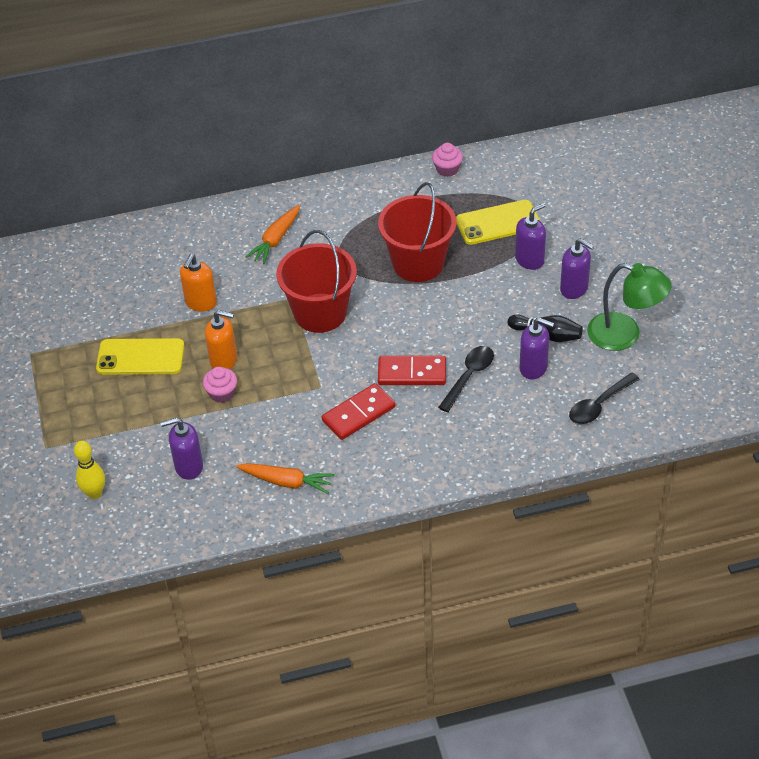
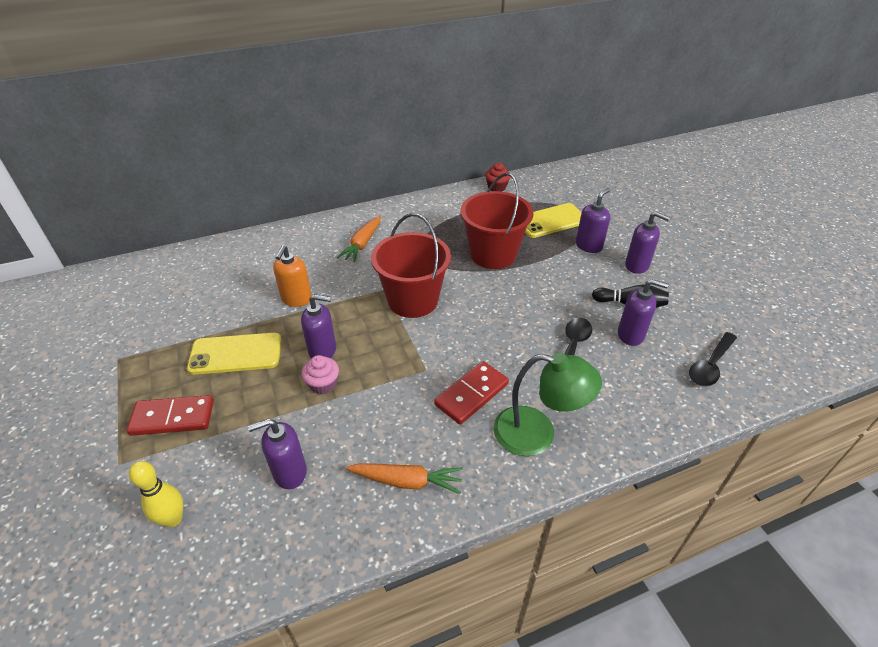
camera: 10 degrees left, 5 degrees down
(224, 360) = (323, 350): orange soap dispenser -> purple soap dispenser
(412, 373) = (515, 348): red domino -> red domino (173, 417)
(447, 169) = (496, 187): pink cupcake -> red cupcake
(624, 335) = (700, 300): green lamp -> green lamp (537, 434)

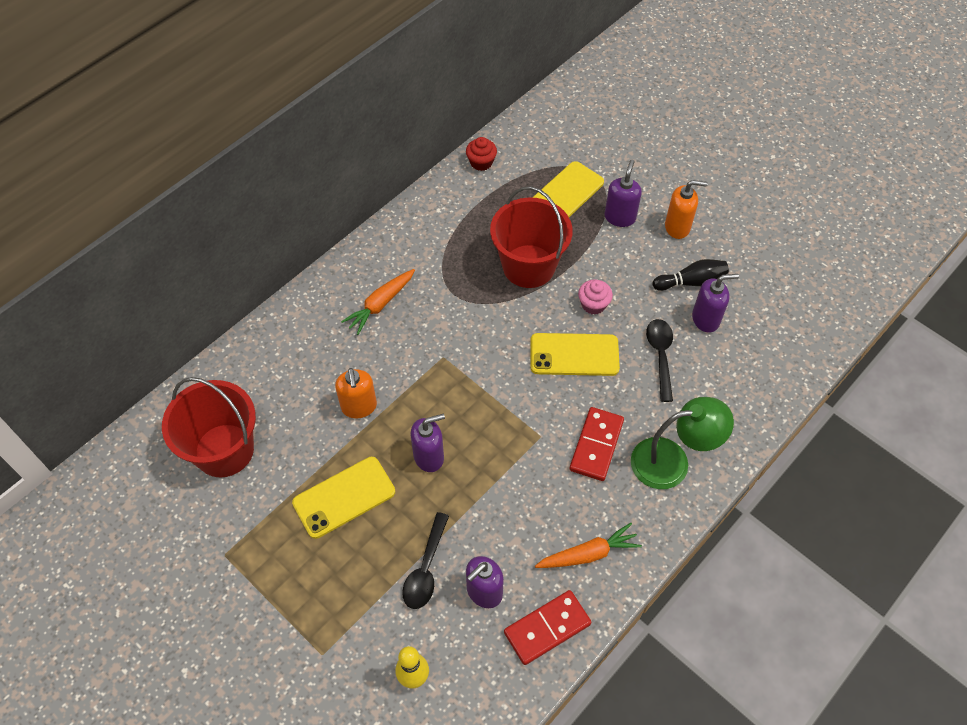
camera: 25 degrees left, 15 degrees up
(173, 417) = (336, 589): red domino -> red domino (547, 628)
(323, 384) = (454, 493): pink cupcake -> pink cupcake (593, 304)
(362, 244) = (380, 304): orange carrot -> orange carrot turned 45 degrees clockwise
(412, 300) = (480, 360): red bucket -> red bucket (224, 450)
(493, 322) = (574, 355): none -> yellow phone
(637, 265) = (677, 227): purple soap dispenser -> orange soap dispenser
(710, 365) = (785, 327): black spoon -> black spoon (426, 569)

